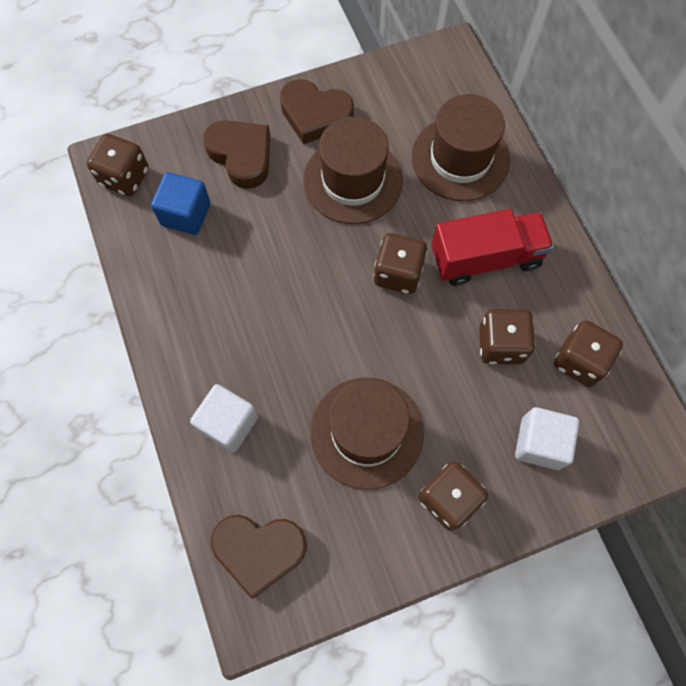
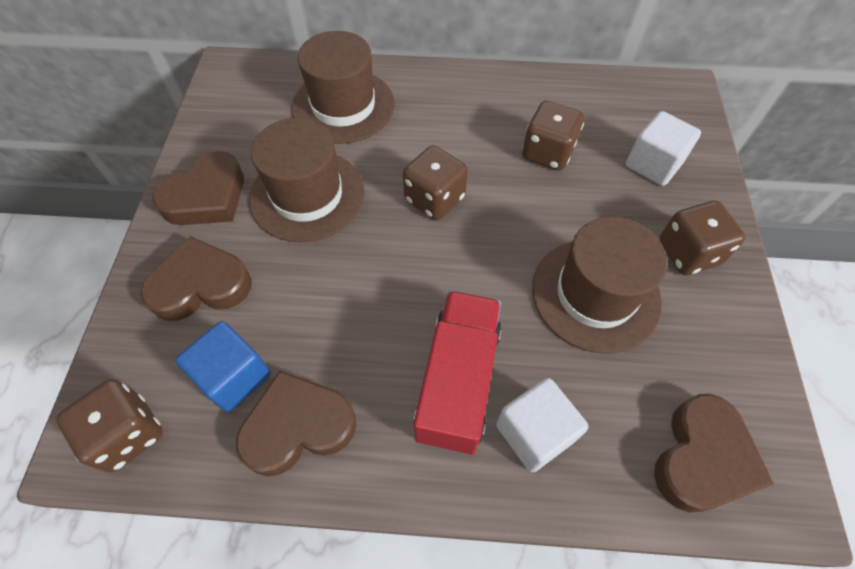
camera: 65 degrees left, 10 degrees down
(169, 270) = (298, 426): none -> brown heart
(485, 258) = (456, 129): red truck -> red truck (458, 381)
(579, 361) = (586, 109): brown dice -> none

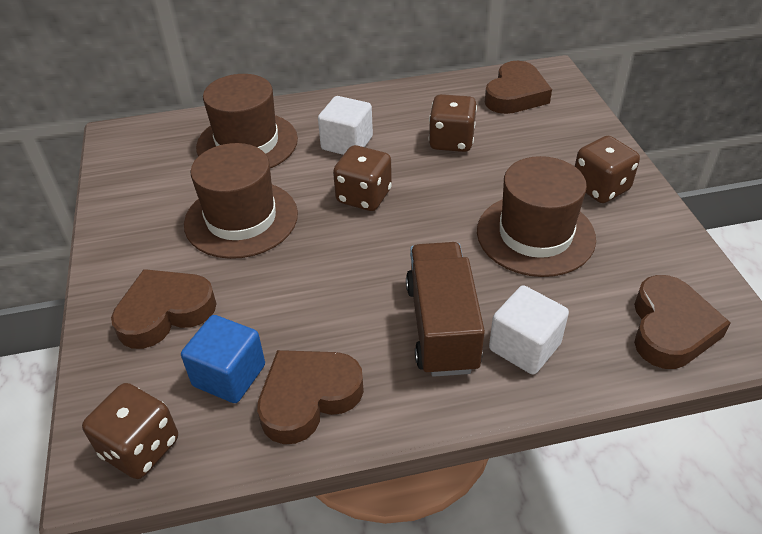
camera: 15 degrees left, 15 degrees down
(207, 197) = (140, 241): brown heart -> brown heart (515, 95)
(458, 381) = (442, 326): red truck -> brown truck
(653, 164) = (546, 131): white cube -> white cube (347, 143)

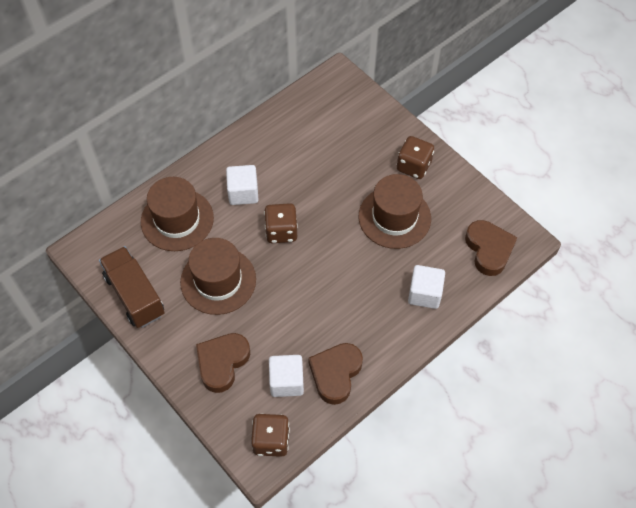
camera: 30 degrees left, 15 degrees up
(229, 375) = (286, 381): blue cube -> white cube
(442, 326) = (377, 301): brown truck -> brown truck (135, 295)
(451, 141) = (308, 164): brown dice -> none
(515, 95) = (326, 105): brown heart -> none

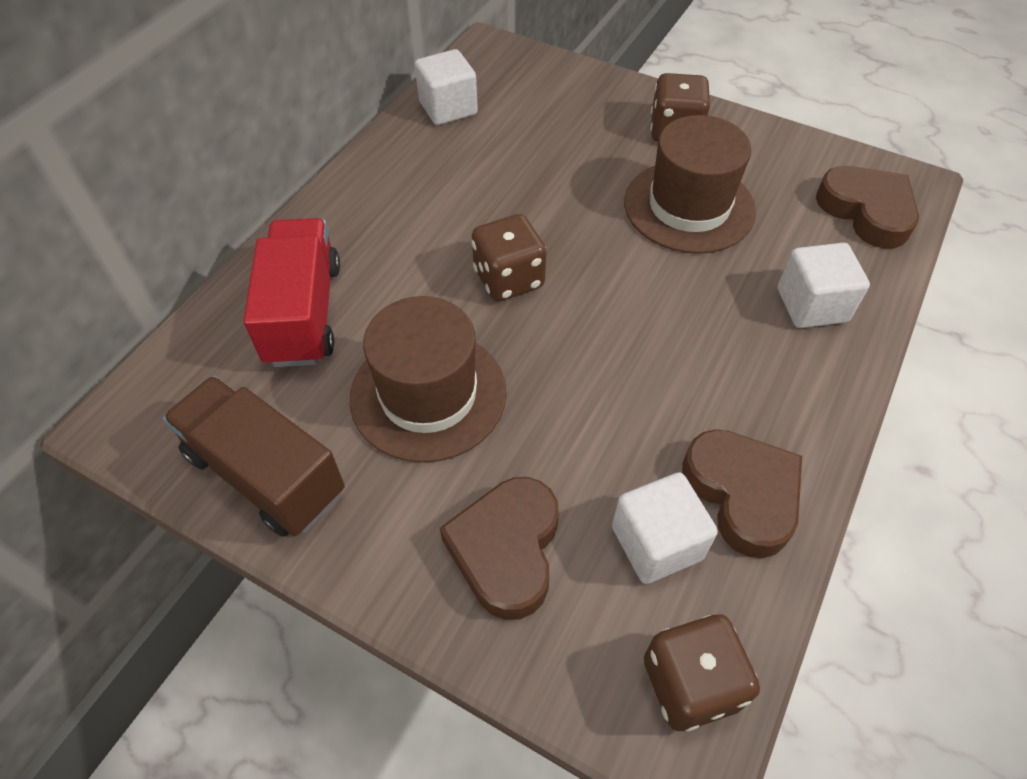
camera: 20 degrees left, 5 degrees down
(177, 220) = (304, 313): brown hat -> red truck
(243, 193) = (411, 238): white cube -> white cube (448, 108)
(335, 374) = (742, 494): brown heart -> brown heart turned 150 degrees clockwise

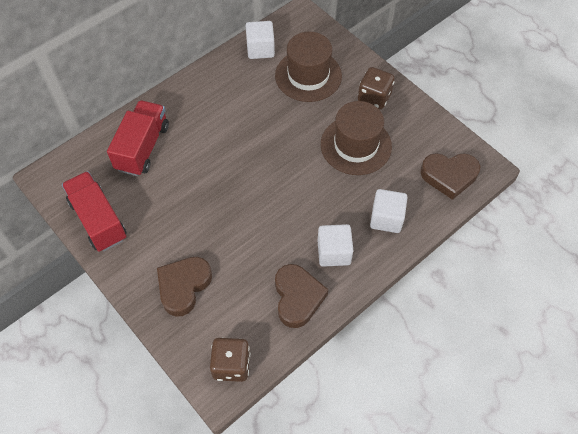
camera: 20 degrees right, 5 degrees up
(265, 474) = (98, 220): brown truck -> red truck
(428, 394) = (181, 206): brown hat -> brown hat (308, 75)
(508, 279) = (245, 159): brown dice -> none
(656, 543) = (248, 305): white cube -> white cube (334, 252)
(866, 211) = (449, 176): brown heart -> brown heart turned 105 degrees clockwise

